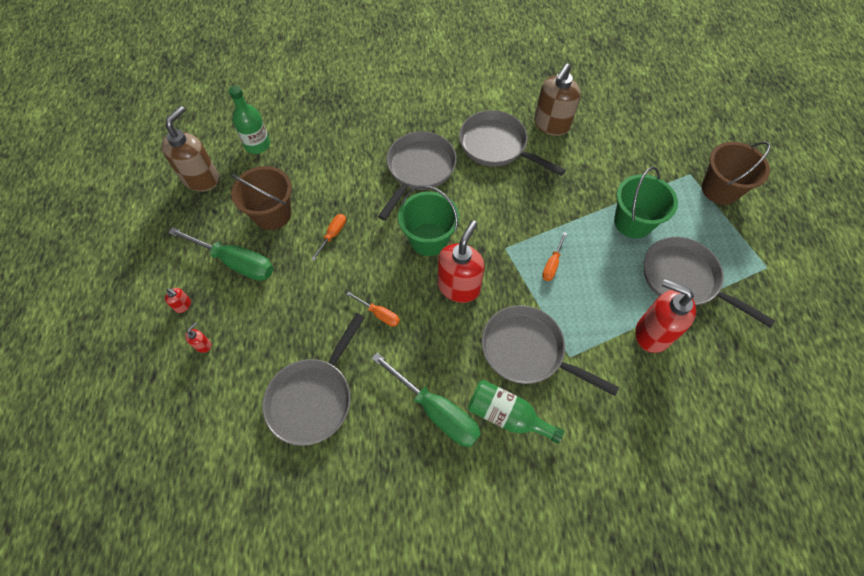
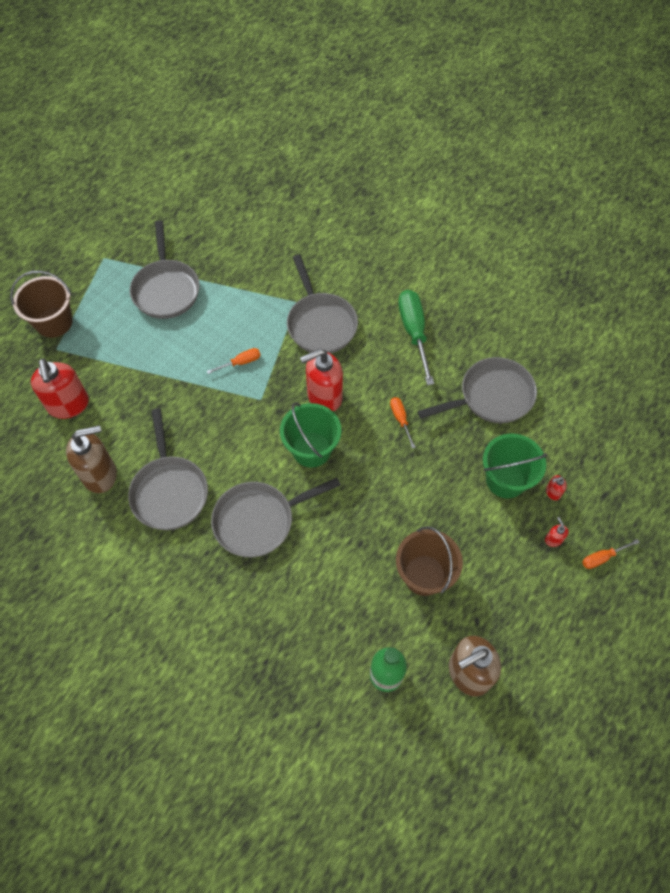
camera: 140 degrees left, 0 degrees up
(236, 262) = (486, 548): green screwdriver -> none
(333, 235) = (386, 512): orange screwdriver -> orange screwdriver (602, 558)
(507, 415) = (371, 300): green bottle -> none
(633, 222) = (147, 347): green bucket -> green bucket (505, 480)
(652, 333) = (229, 277): red soap dispenser -> red soap dispenser (68, 405)

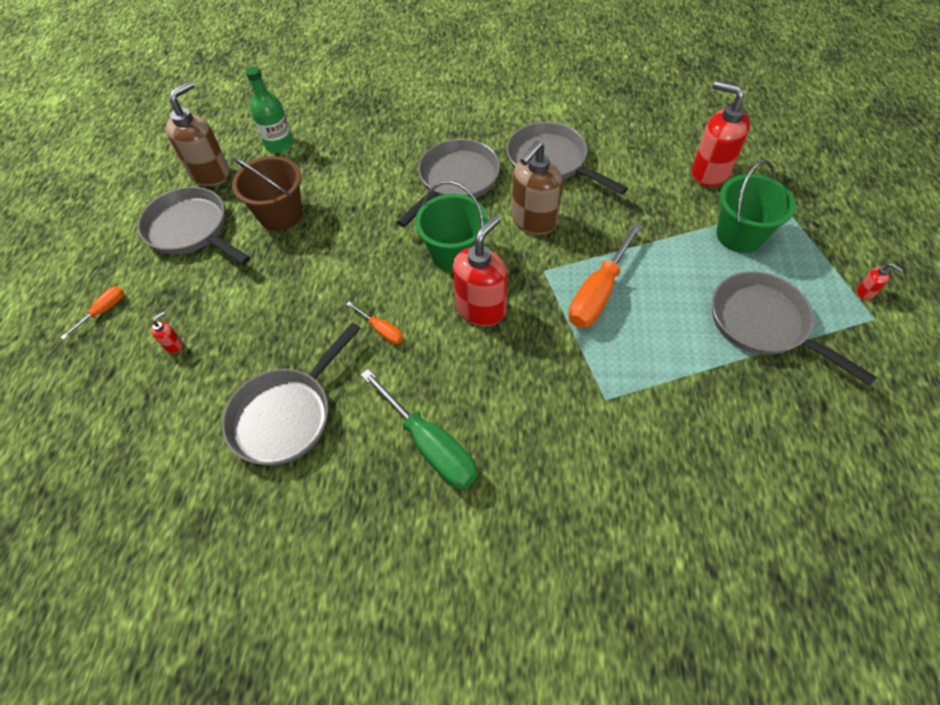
camera: 150 degrees right, 5 degrees down
(54, 322) = (821, 226): brown bucket -> none
(100, 474) = (619, 144): brown soap dispenser -> brown soap dispenser (533, 221)
(241, 362) = (598, 293): orange screwdriver -> orange screwdriver, size x1.99
(320, 323) = (553, 387): grey pan -> grey pan (191, 230)
(505, 480) = (232, 331): green bucket -> green bucket (739, 235)
(553, 539) = (161, 301): red soap dispenser -> red soap dispenser (865, 292)

